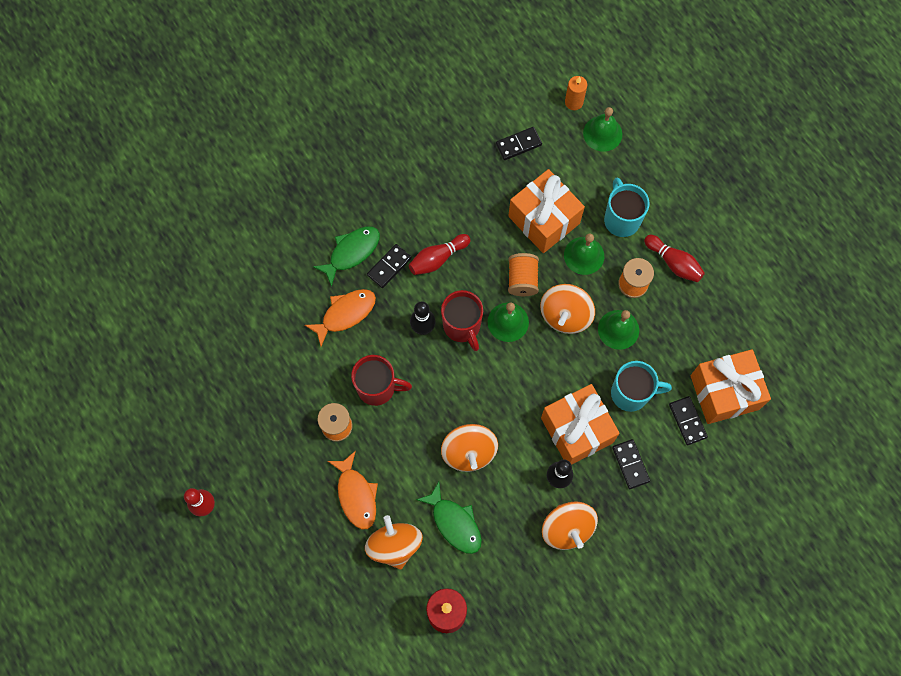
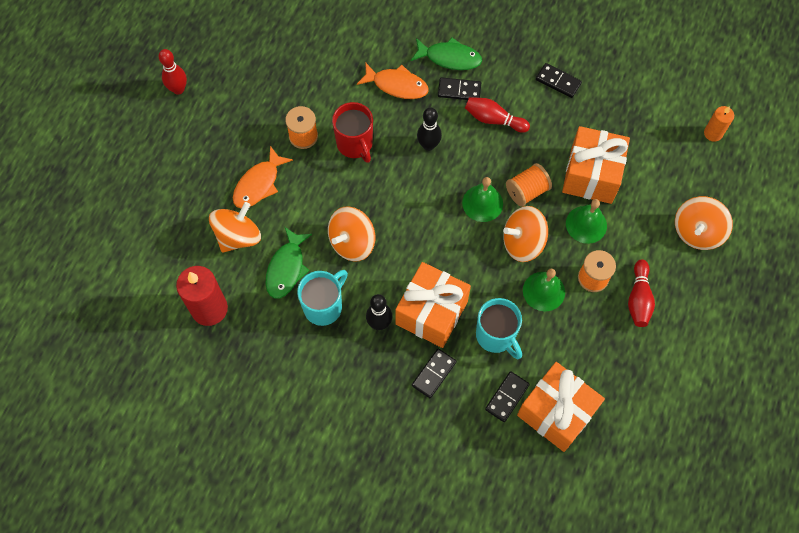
camera: 55 degrees right, 5 degrees down
(462, 326) = (452, 172): red mug -> none
(518, 144) = (639, 116): black domino -> black domino (558, 82)
(567, 528) = (343, 357): orange spinning top -> orange spinning top (697, 232)
(602, 133) = (705, 172): green bell -> none
(621, 219) = (642, 233): turquoise mug -> turquoise mug (324, 306)

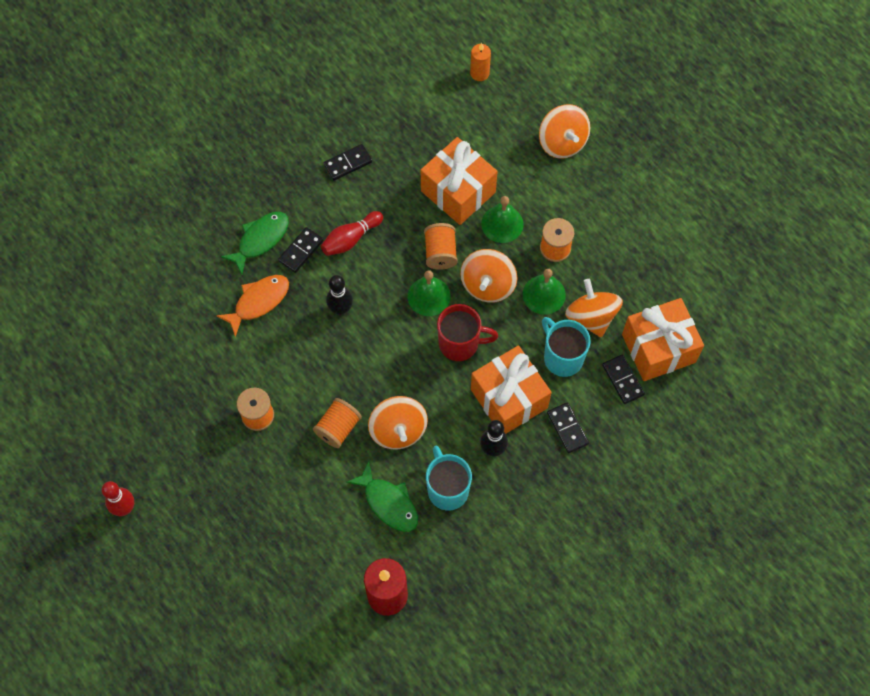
camera: 60 degrees left, 0 degrees up
(238, 236) = (327, 531): orange spinning top -> orange spinning top (591, 317)
(259, 184) = (283, 483): orange fish -> none
(327, 198) = (338, 428): none -> orange spool
(355, 144) = (297, 373): red mug -> red mug (460, 343)
(496, 336) = (562, 357): turquoise mug -> turquoise mug turned 120 degrees counterclockwise
(638, 298) = (595, 224): red bowling pin -> none

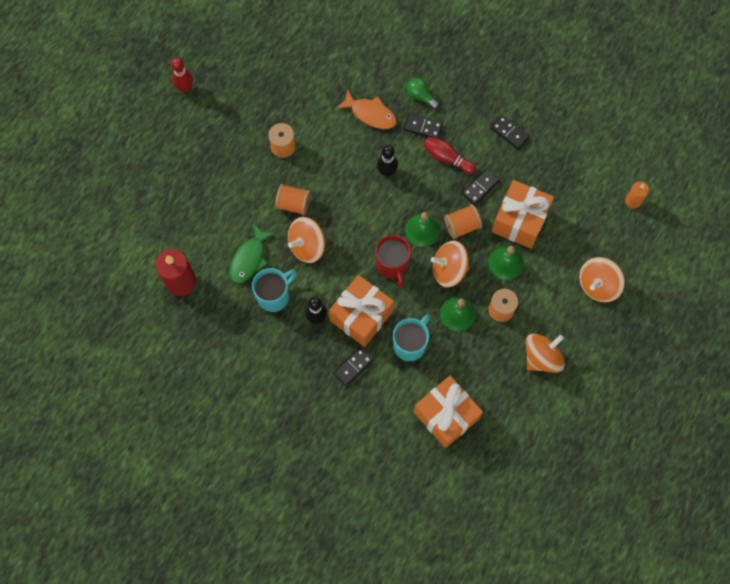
camera: 70 degrees right, 5 degrees up
(260, 240) = (420, 96): green fish -> green light bulb
(591, 317) = (453, 355): orange spinning top -> orange spinning top (541, 357)
(623, 380) = (409, 396): black domino -> black domino (480, 187)

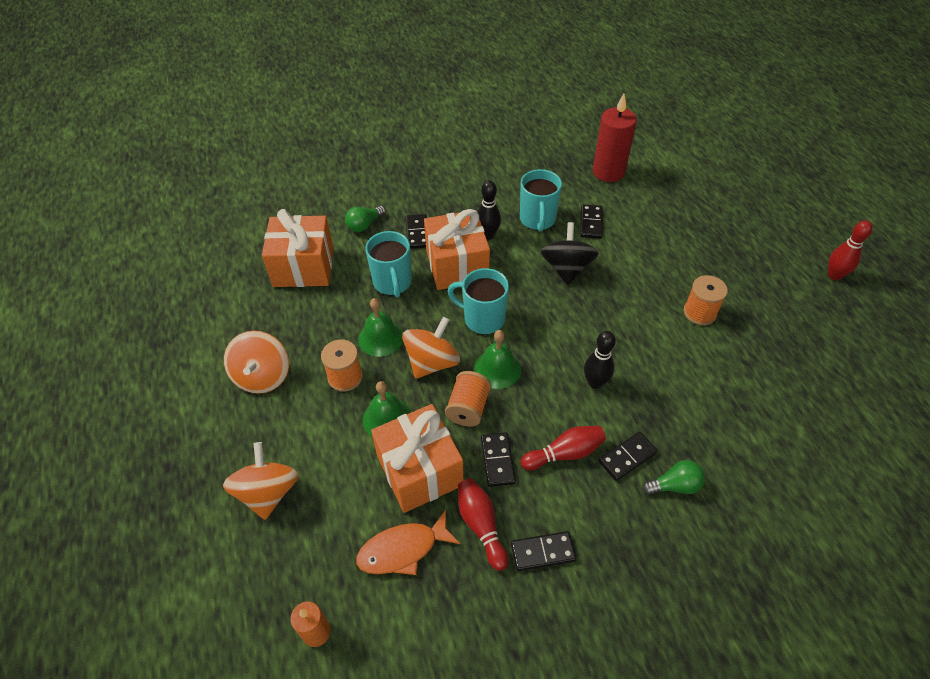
camera: 130 degrees right, 20 degrees down
(249, 258) = (591, 223): green fish -> black domino
(293, 204) = (622, 283): orange spool -> none
(307, 246) = (566, 268): orange spinning top -> black spinning top
(370, 114) = (686, 415): orange fish -> orange fish (402, 549)
(375, 410) = (364, 225): none -> green light bulb
(392, 266) = (483, 319): red mug -> turquoise mug
(521, 169) = (481, 526): none -> red bowling pin

